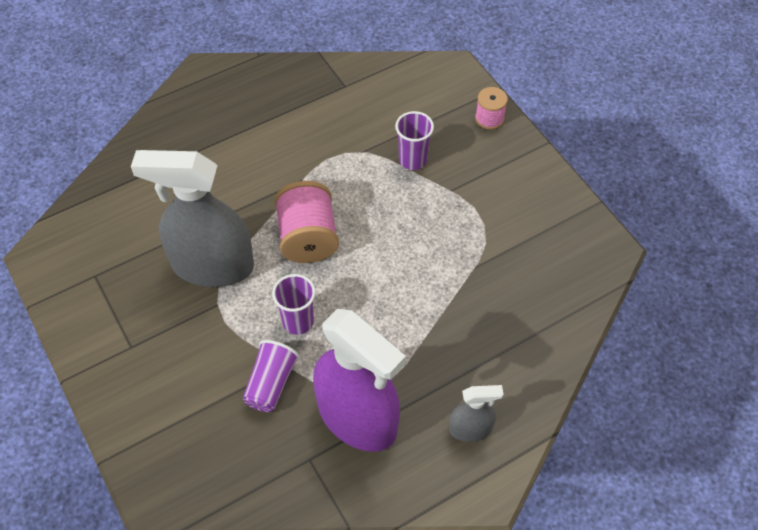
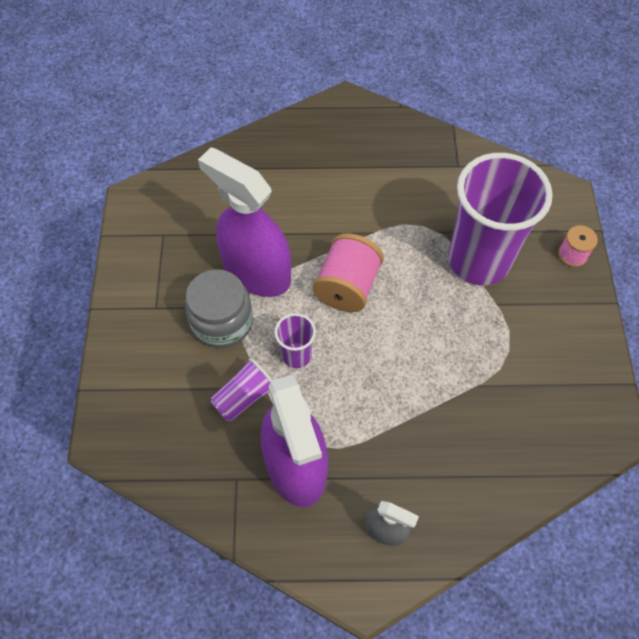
camera: 30 degrees right, 5 degrees up
(207, 327) = (222, 322): none -> grey jar
(212, 266) = (256, 272): grey spray bottle -> purple spray bottle
(412, 160) = (479, 260): purple cup -> purple cup, size x2.25

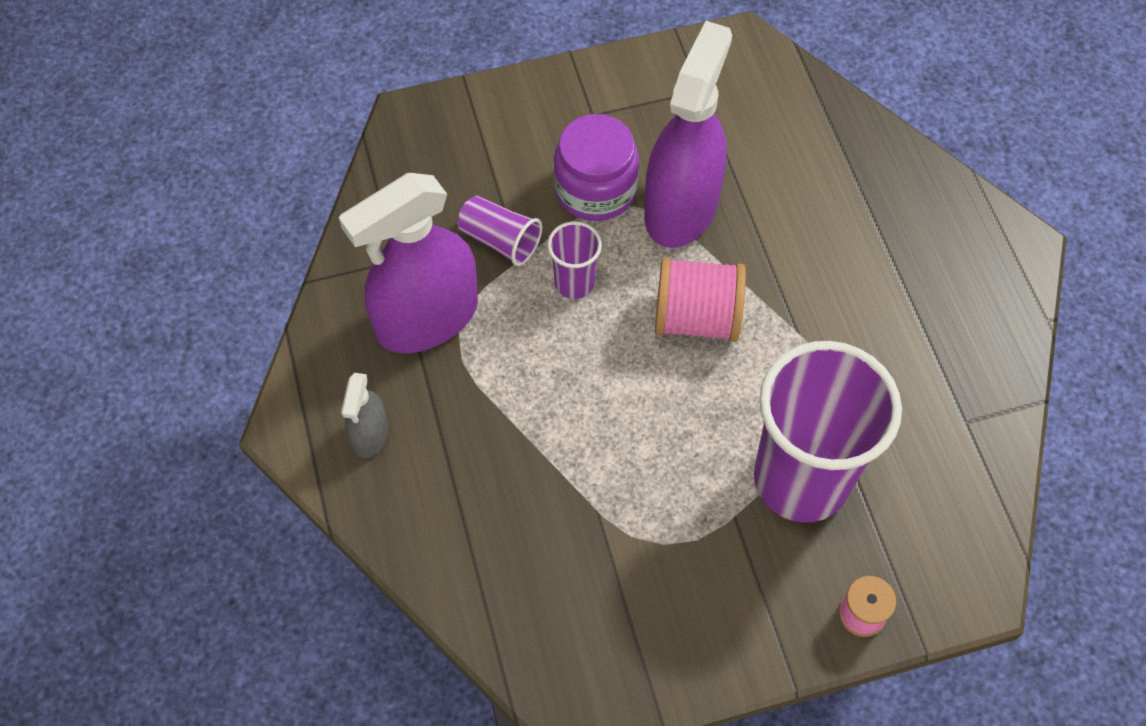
camera: 75 degrees right, 0 degrees up
(222, 322) = (595, 189): grey jar -> purple jar

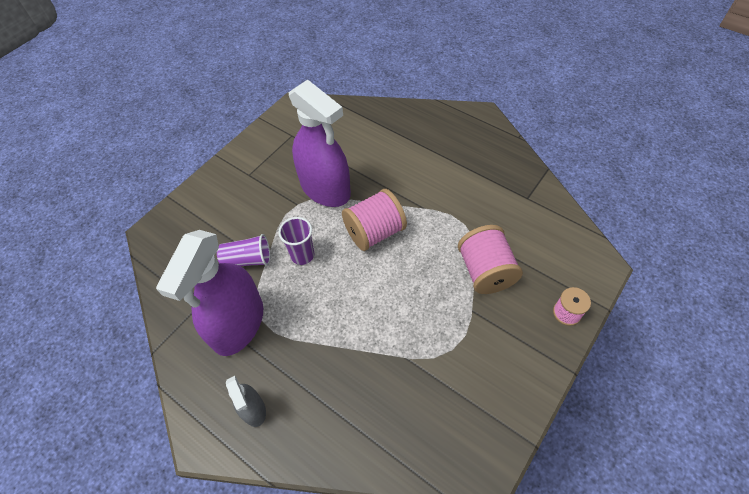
camera: 35 degrees left, 5 degrees down
(595, 189) = (277, 206): purple jar -> none
(681, 207) = (325, 188): purple spray bottle -> purple spray bottle turned 150 degrees clockwise
(801, 479) = (485, 271): purple cup -> pink spool

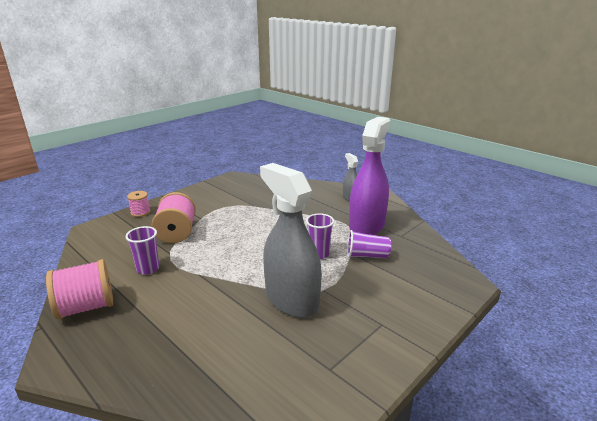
camera: 175 degrees left, 30 degrees down
(325, 188) = (291, 299): purple spray bottle -> grey spray bottle
(374, 232) = (252, 262): pink spool -> pink spool (86, 307)
(478, 207) = (148, 269): none -> purple cup

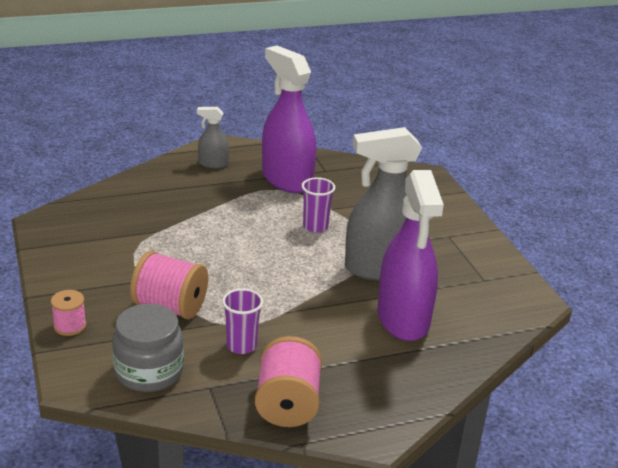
camera: 65 degrees left, 5 degrees up
(106, 247) = (149, 371): none -> grey jar
(226, 333) = (403, 319): none -> purple spray bottle
(367, 256) = (343, 202): purple cup -> none

